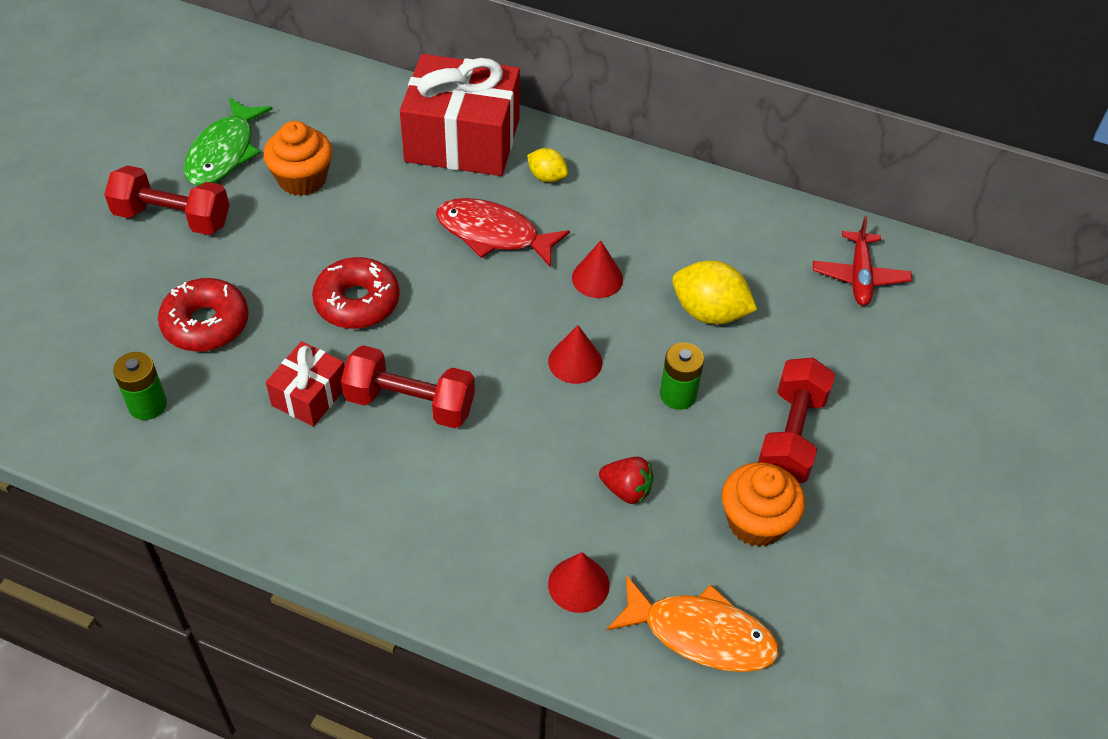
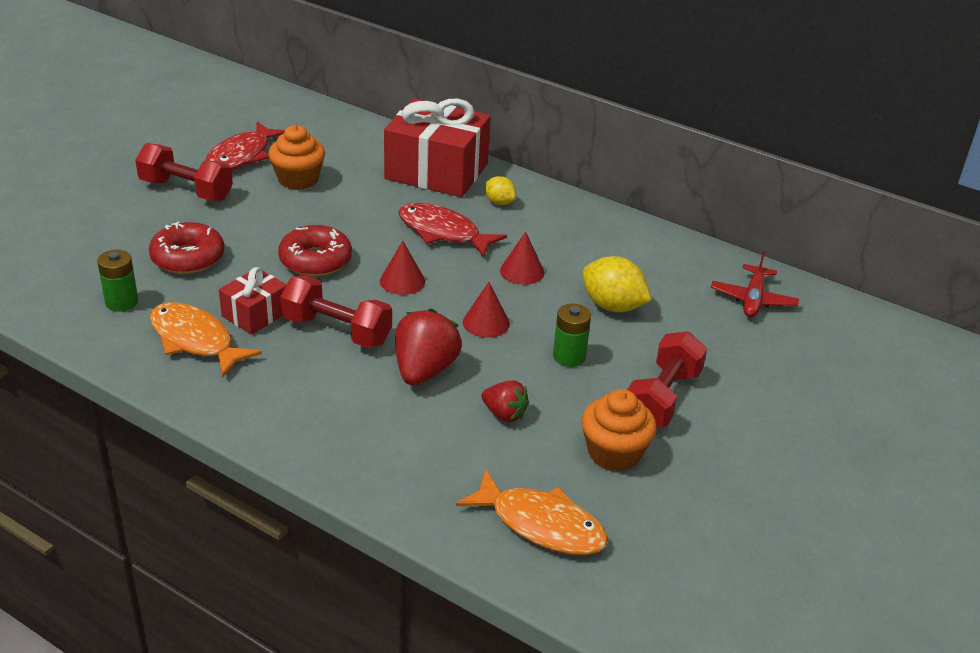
camera: 10 degrees right, 15 degrees down
(224, 152) = (242, 156): green fish -> red fish
(251, 447) = (195, 340): none -> orange fish
(523, 444) = (424, 370): none -> red strawberry
(578, 584) = (442, 473): red cone -> red cone (402, 281)

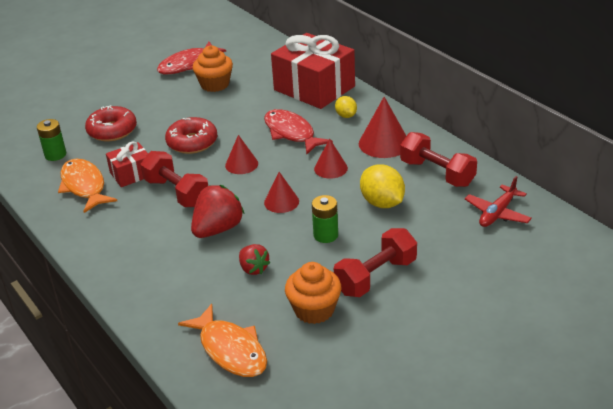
camera: 25 degrees right, 0 degrees up
(186, 190) = (138, 85): red dumbbell -> red dumbbell (437, 173)
(568, 232) = (384, 143): none -> red cone

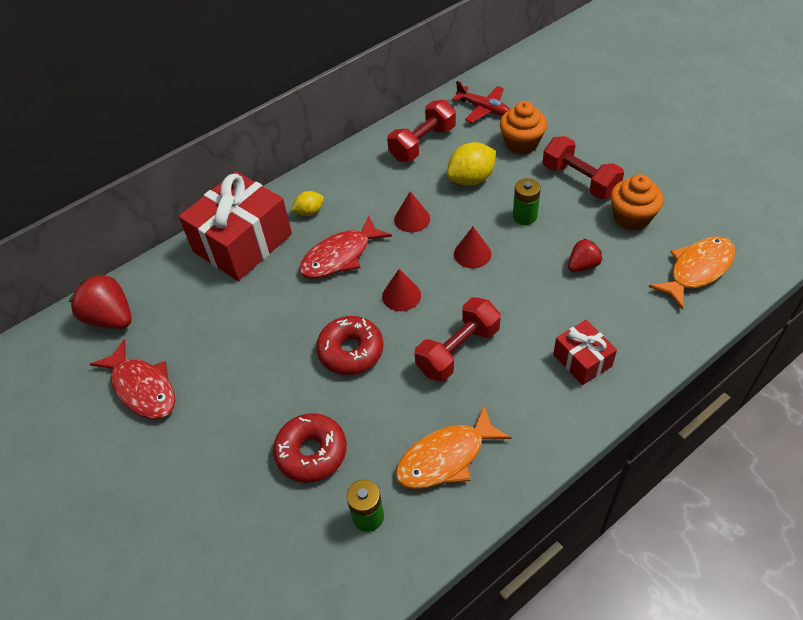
camera: 90 degrees left, 15 degrees up
(131, 174) = (418, 406): red gift -> red gift (582, 360)
(215, 84) = (209, 346): orange cupcake -> orange cupcake (521, 143)
(218, 229) = (523, 302): red strawberry -> red strawberry (111, 318)
(384, 143) = (368, 180): red cone -> none

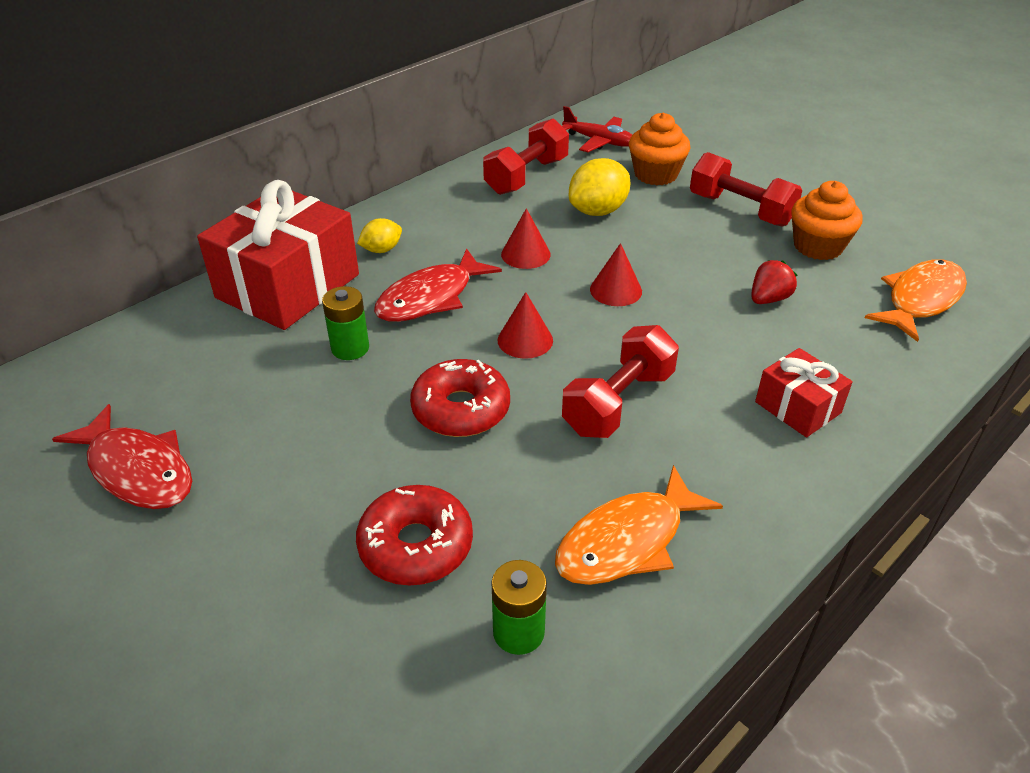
camera: 10 degrees left, 10 degrees down
(111, 318) = (88, 381): red strawberry -> none
(524, 216) = (677, 248): green battery -> green battery (350, 348)

